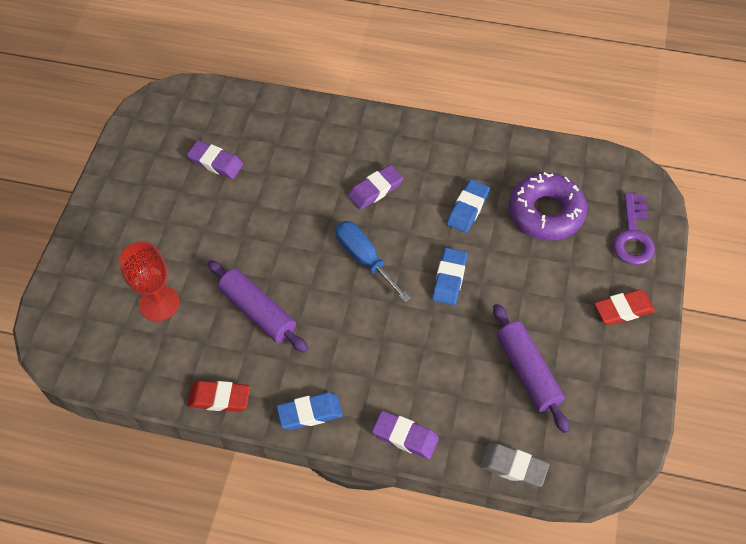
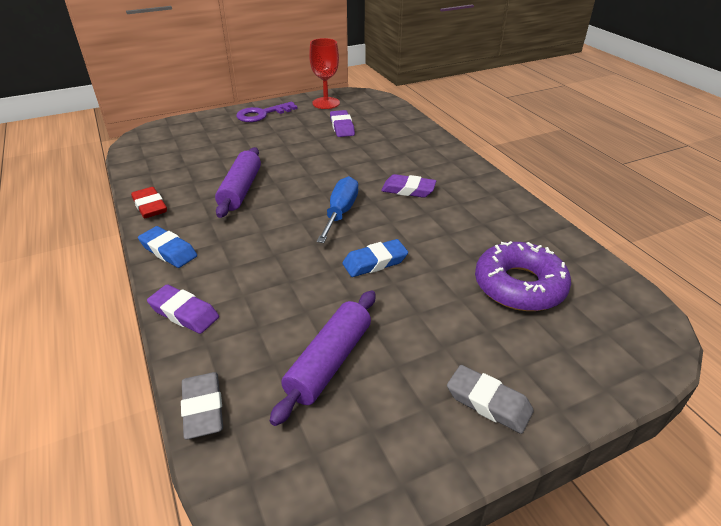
camera: 50 degrees right, 20 degrees down
(159, 303) = (209, 154): red goblet -> red goblet (326, 103)
(405, 437) = (184, 313): purple eraser -> purple eraser turned 45 degrees counterclockwise
(468, 209) = (456, 239): blue eraser -> none
(623, 310) = (488, 402): red eraser -> grey eraser
(633, 236) = (586, 362): purple key -> purple key (262, 114)

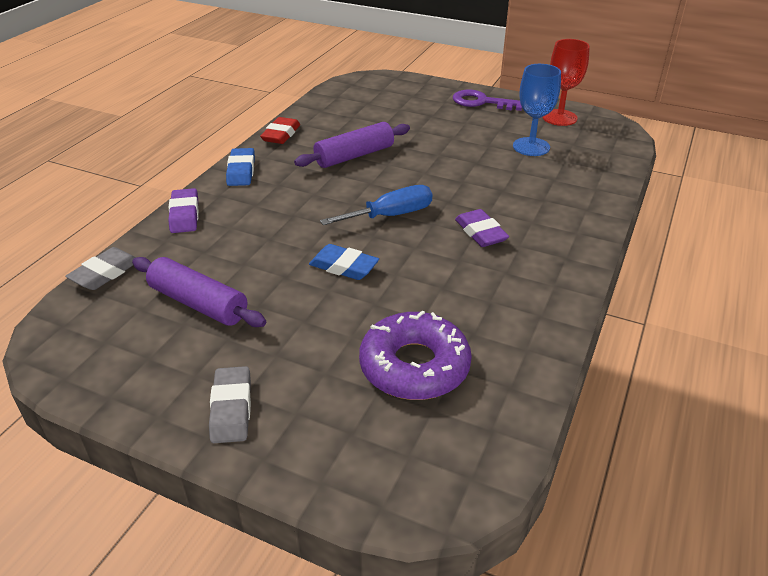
camera: 50 degrees right, 0 degrees up
(329, 362) = (198, 303): purple rolling pin -> purple rolling pin turned 45 degrees clockwise
(342, 127) = (531, 147): purple eraser -> blue goblet

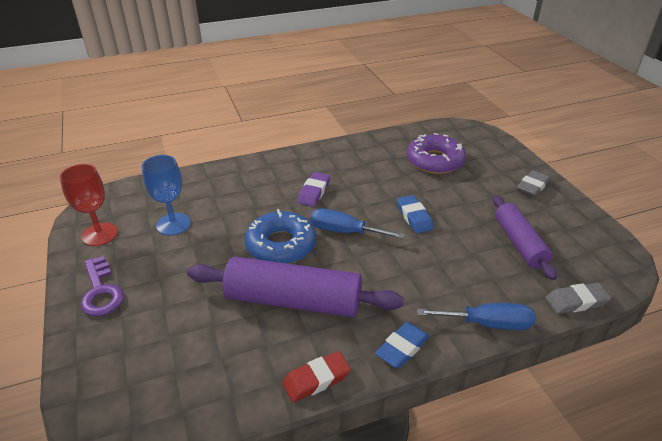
camera: 135 degrees left, 0 degrees up
(184, 215) = (487, 324): purple eraser -> blue screwdriver
(354, 156) = (293, 300): purple rolling pin -> purple rolling pin, size x1.56
(424, 178) = (281, 245): none -> blue donut

